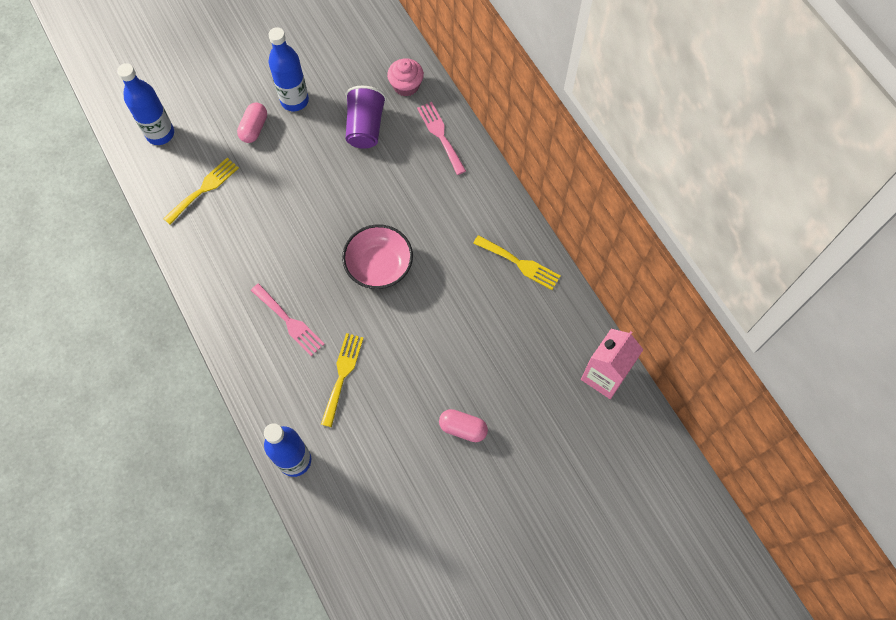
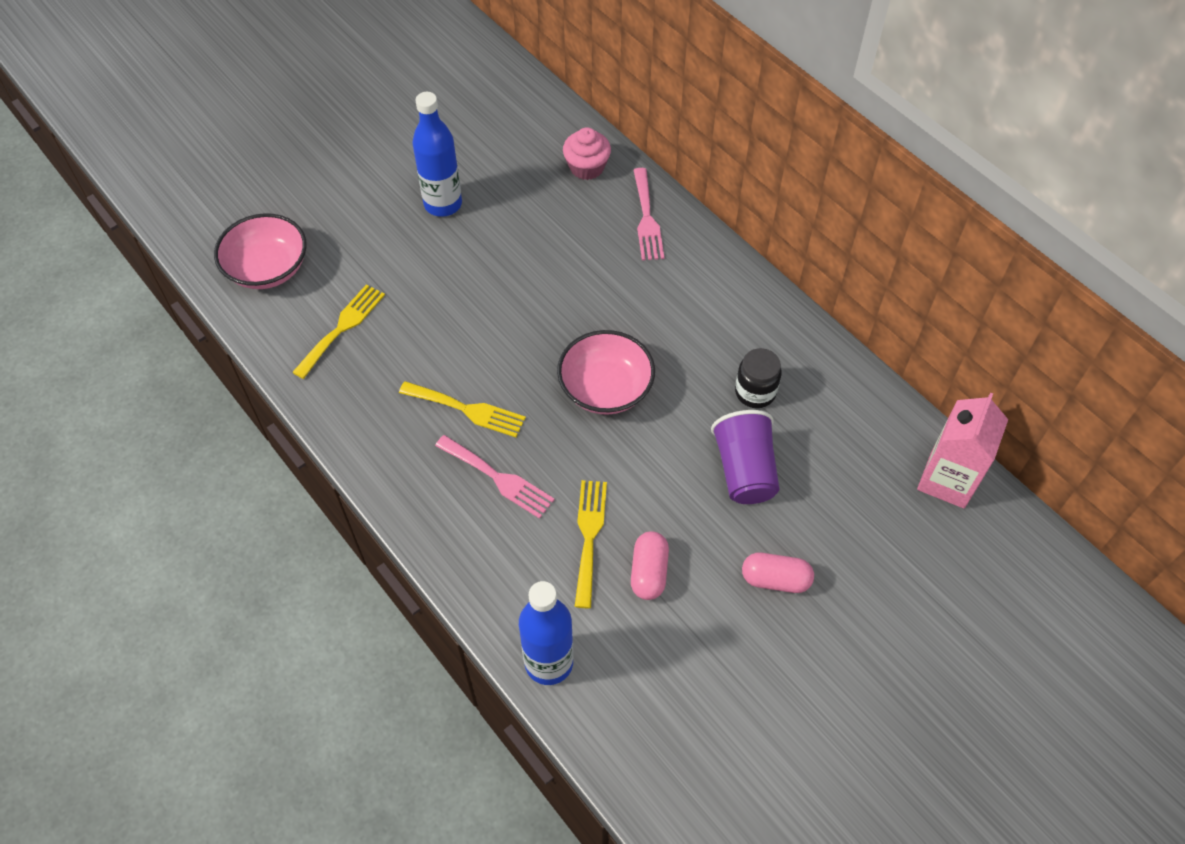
camera: 10 degrees left, 10 degrees down
(160, 134) = (267, 268): blue bottle -> pink bowl
(254, 128) = (395, 244): pink capsule -> pink capsule (649, 572)
(365, 127) = (545, 223): purple cup -> purple cup (744, 470)
(440, 135) = (647, 219): pink fork -> pink fork turned 150 degrees counterclockwise
(485, 286) = (755, 392): none -> black jar
(520, 263) = (794, 357): yellow fork -> yellow fork (467, 410)

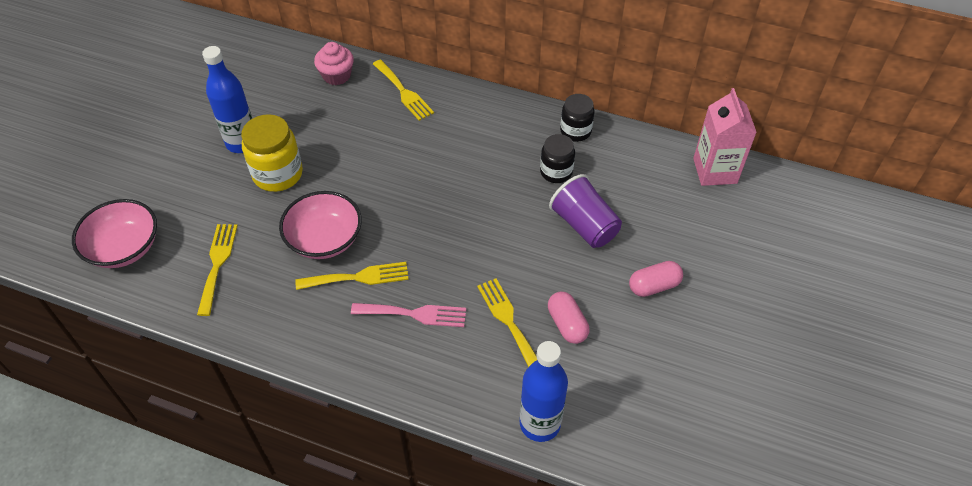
camera: 30 degrees left, 5 degrees down
(457, 256) = (278, 174): none -> yellow jar
(605, 388) = (451, 216): pink bowl -> pink bowl (324, 239)
(647, 219) = (404, 92): pink fork -> yellow fork
(811, 353) = (575, 131): none -> black jar

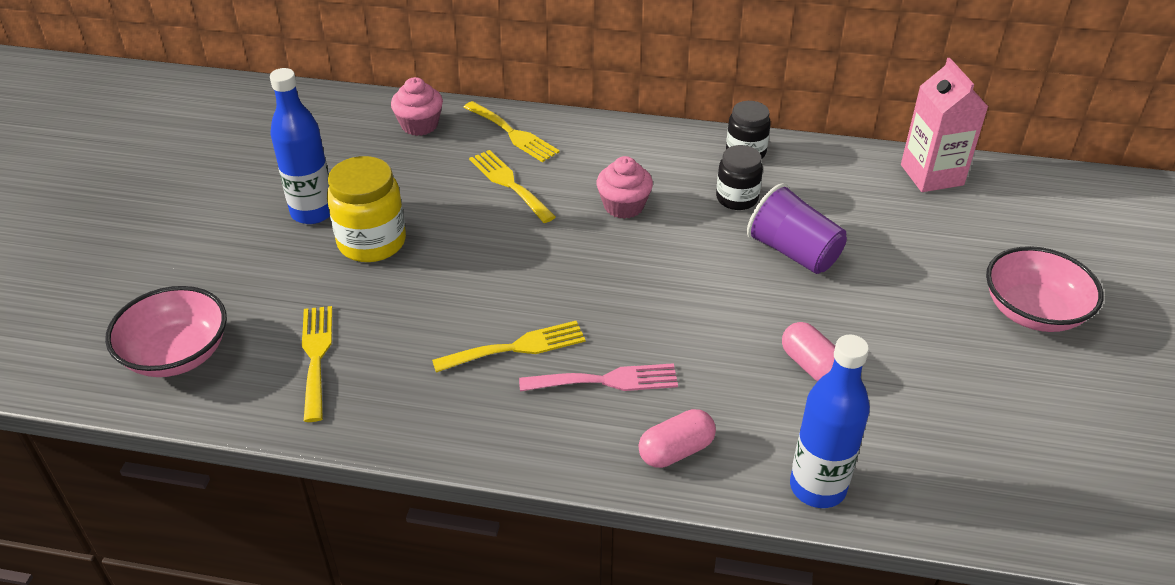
camera: 10 degrees left, 10 degrees down
(324, 239) = (457, 309): pink bowl -> pink bowl (1033, 311)
(468, 167) = (623, 206): none -> pink cupcake
(508, 321) = (734, 372): yellow fork -> yellow fork (509, 184)
(654, 286) = (905, 308): pink capsule -> pink capsule (676, 451)

